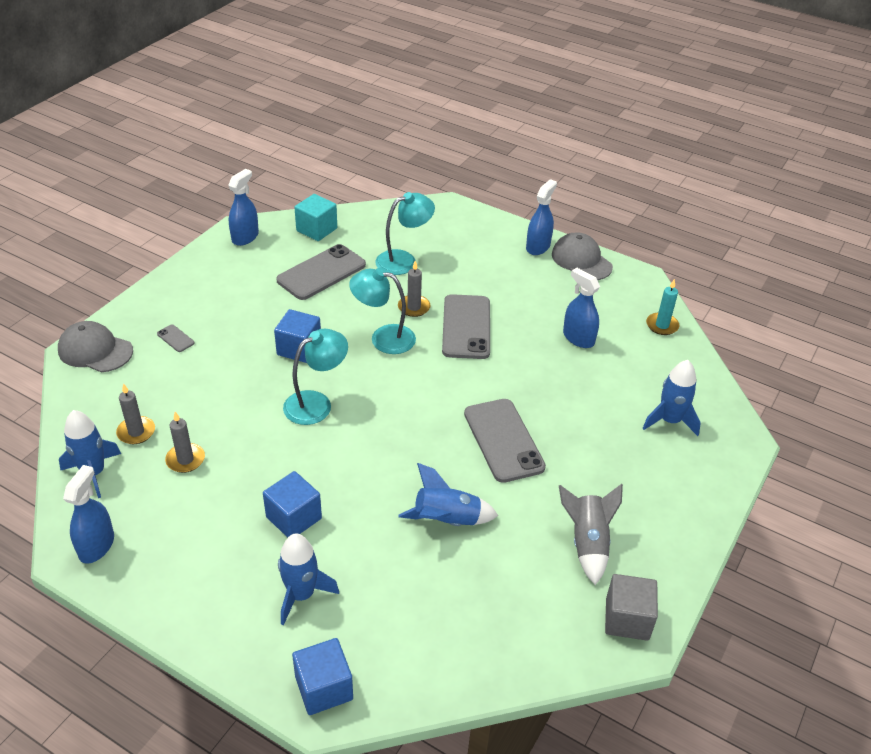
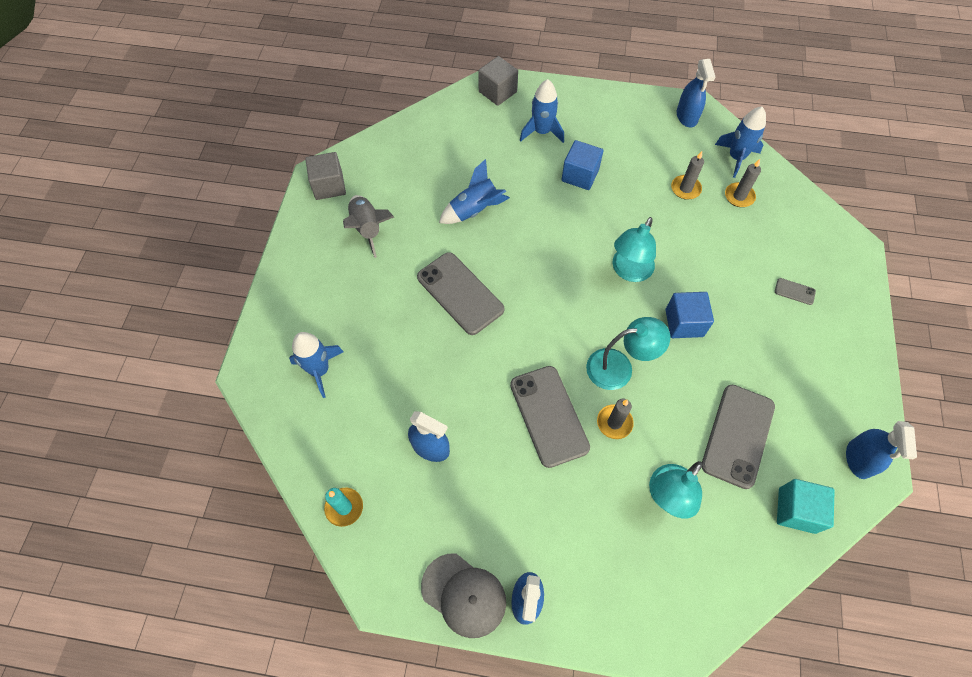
camera: 160 degrees right, 20 degrees up
(95, 350) = (843, 253): grey cap -> none
(324, 688) = (497, 92): blue cube -> grey cube

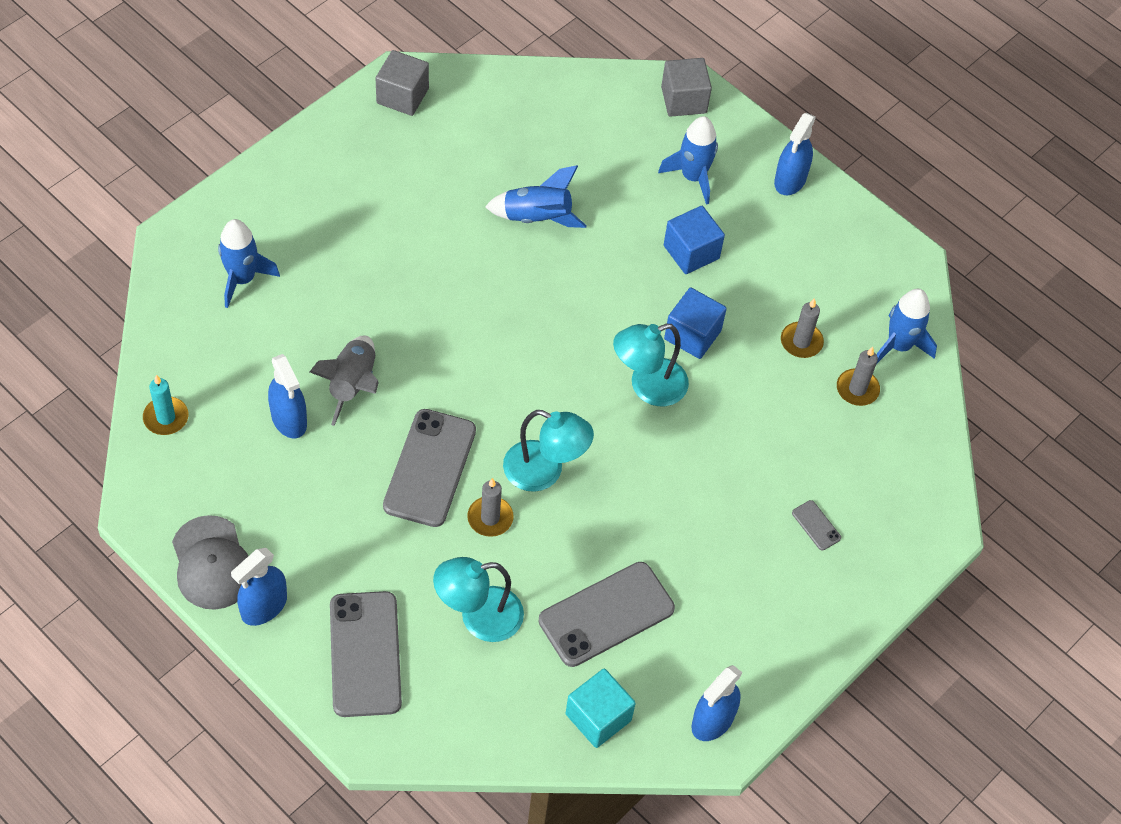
camera: 30 degrees right, 5 degrees down
(367, 228) = (405, 167): grey rocket -> grey rocket (353, 384)
(460, 293) = (445, 294): grey phone -> grey phone (365, 654)
(684, 323) = (657, 475): blue cube -> blue cube (692, 335)
(686, 116) = (886, 263): blue spray bottle -> blue spray bottle (790, 180)

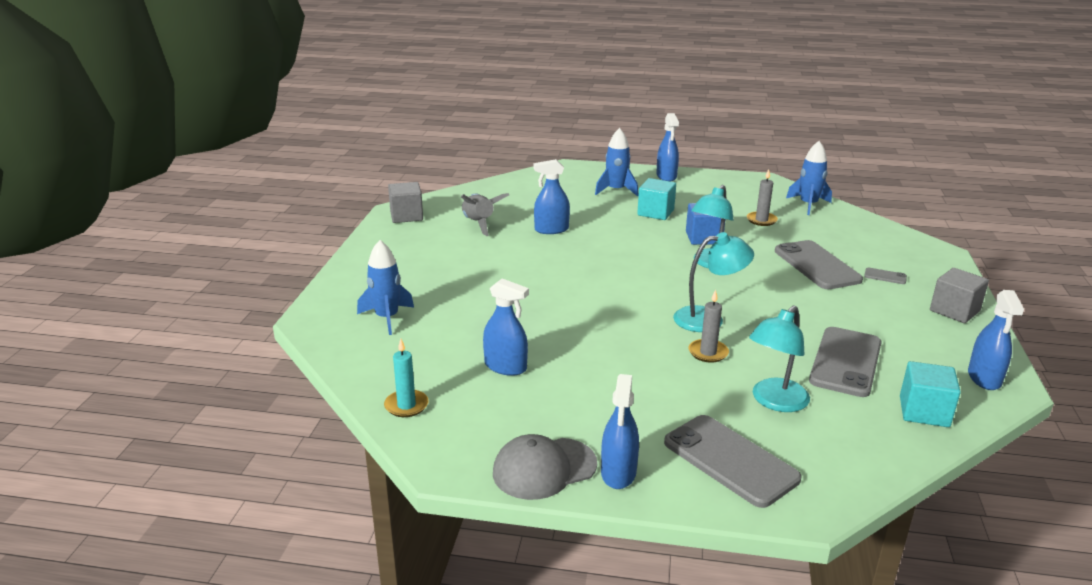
camera: 30 degrees left, 30 degrees down
(212, 563) = (544, 468): grey cap -> grey cap turned 120 degrees clockwise
(353, 384) = (530, 333): grey rocket -> grey rocket (479, 224)
(430, 468) = (635, 348): grey phone -> grey phone (817, 265)
(537, 217) = (551, 229): blue rocket -> blue spray bottle
(684, 100) = (572, 171): grey cube -> grey cube (954, 311)
(691, 252) = (655, 212): blue cube -> turquoise cube
(857, 389) = (815, 224): grey candle -> none

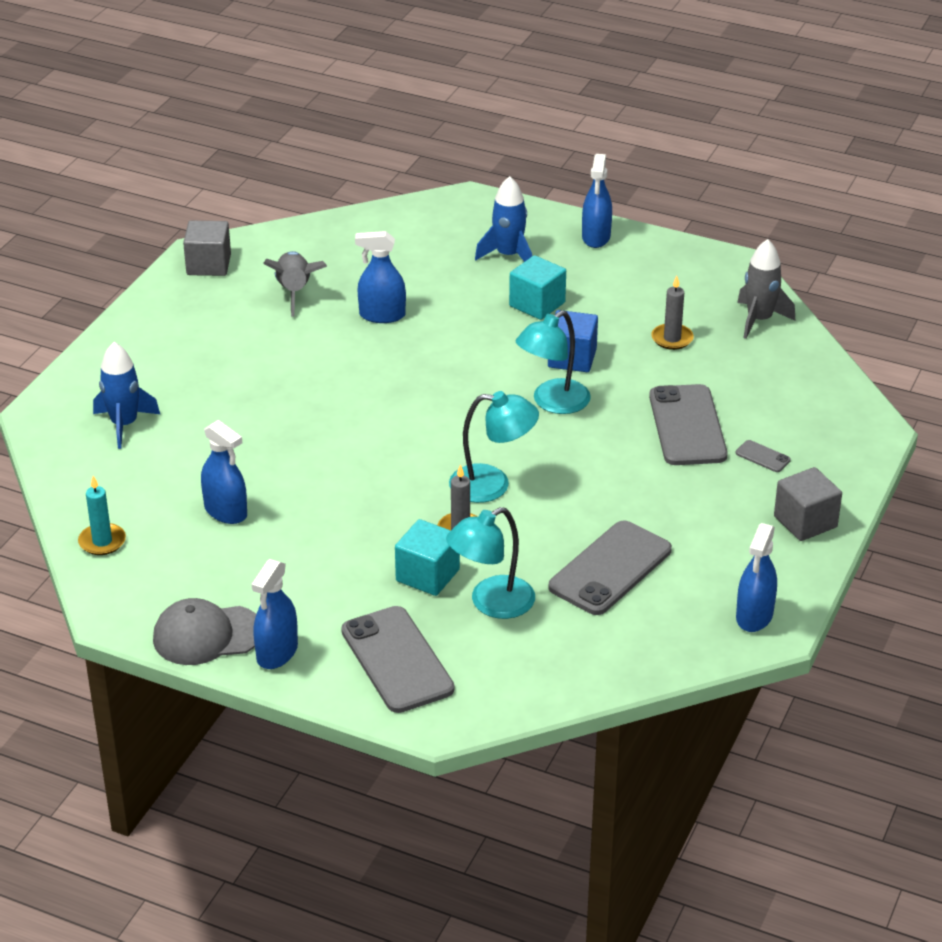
camera: 15 degrees right, 10 degrees up
(808, 205) = (759, 320): blue rocket -> grey rocket
(924, 412) = (647, 643): turquoise cube -> turquoise cube (427, 575)

